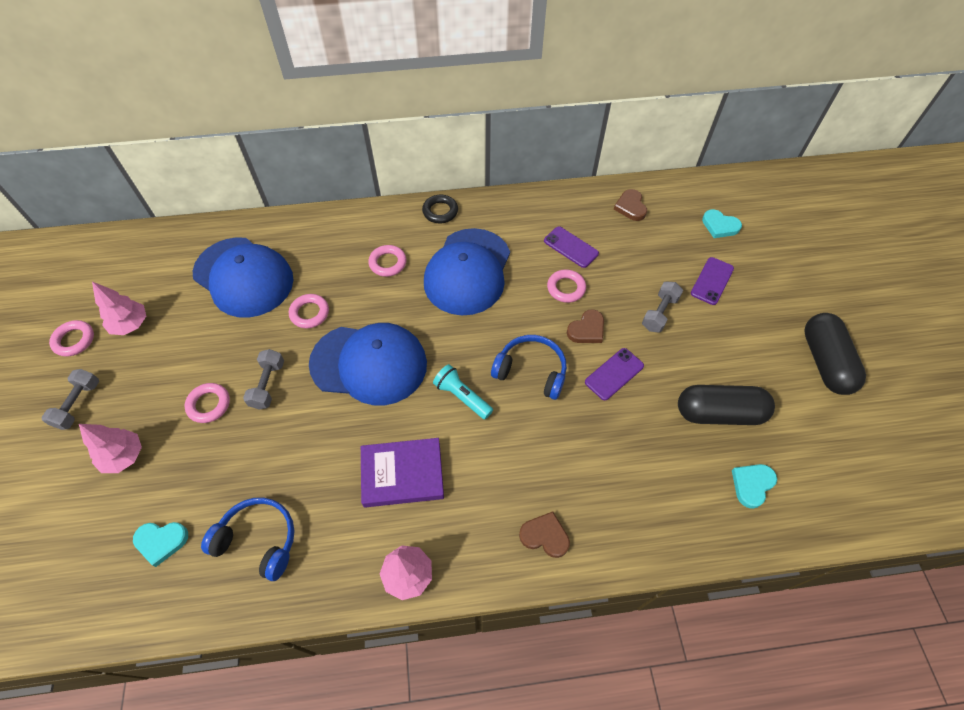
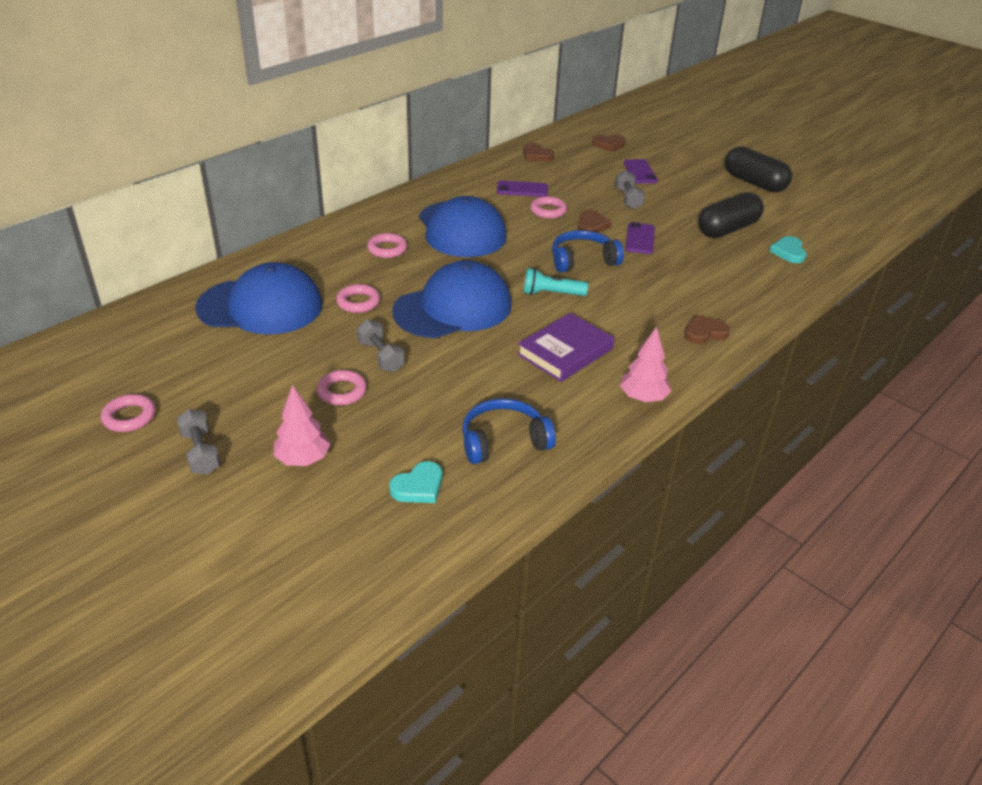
camera: 40 degrees left, 20 degrees down
(131, 324) = (182, 381): pink tree -> none
(440, 211) = (391, 206): black ring -> none
(720, 226) = (609, 145): turquoise heart -> brown heart

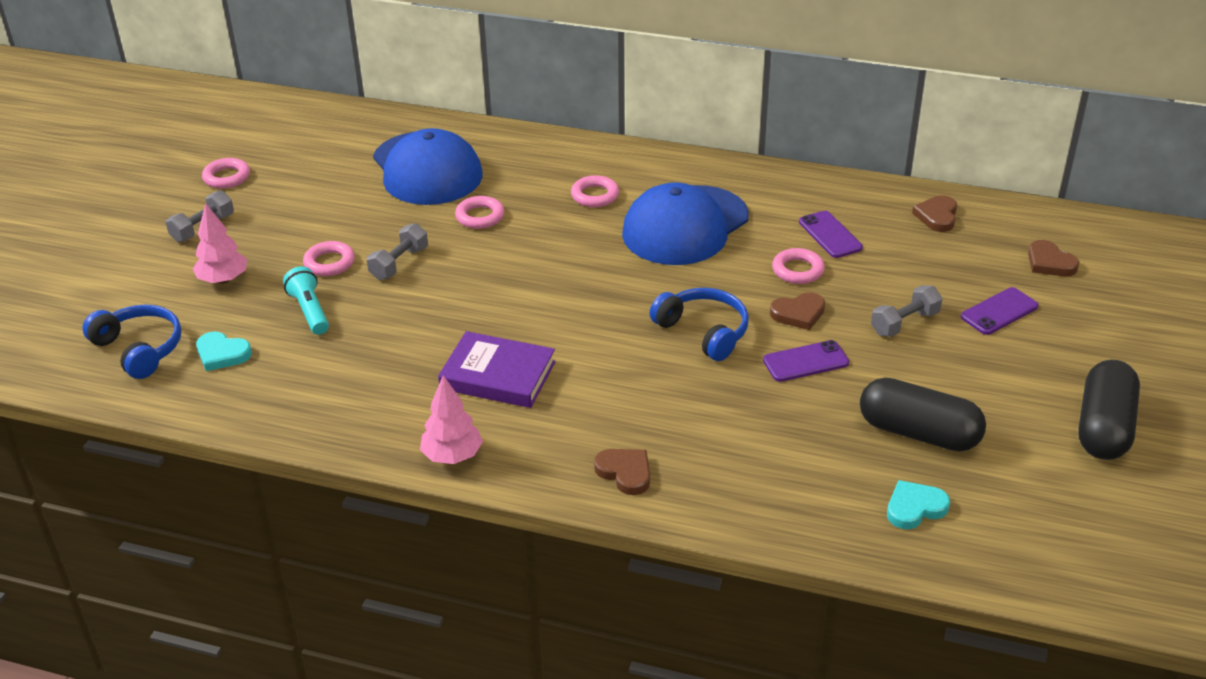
camera: 65 degrees right, 0 degrees up
(453, 308) = (519, 275): blue cap -> none
(503, 441) = (316, 382): blue headphones -> blue headphones (139, 349)
(551, 294) = (606, 331): turquoise flashlight -> turquoise flashlight (309, 311)

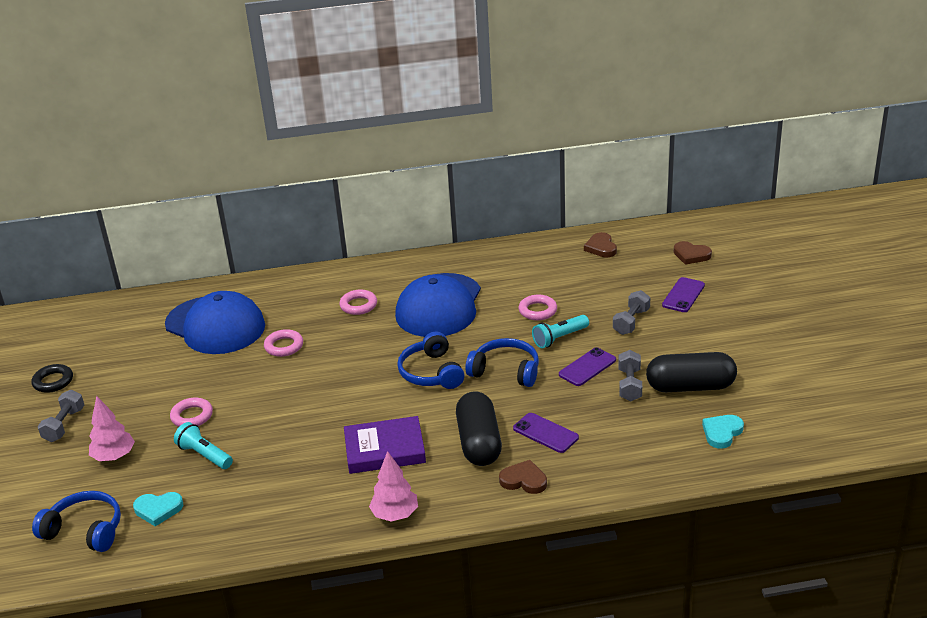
camera: 25 degrees left, 5 degrees down
(226, 177) = (53, 381): pink ring -> black ring
(399, 263) = (248, 398): grey dumbbell -> grey dumbbell (629, 385)
(616, 303) = (431, 372): none -> blue headphones
(798, 313) = (559, 338): brown heart -> turquoise flashlight
(830, 235) = (541, 281): purple phone -> purple phone (545, 433)
(1104, 428) = (795, 344): black capsule -> black capsule (479, 442)

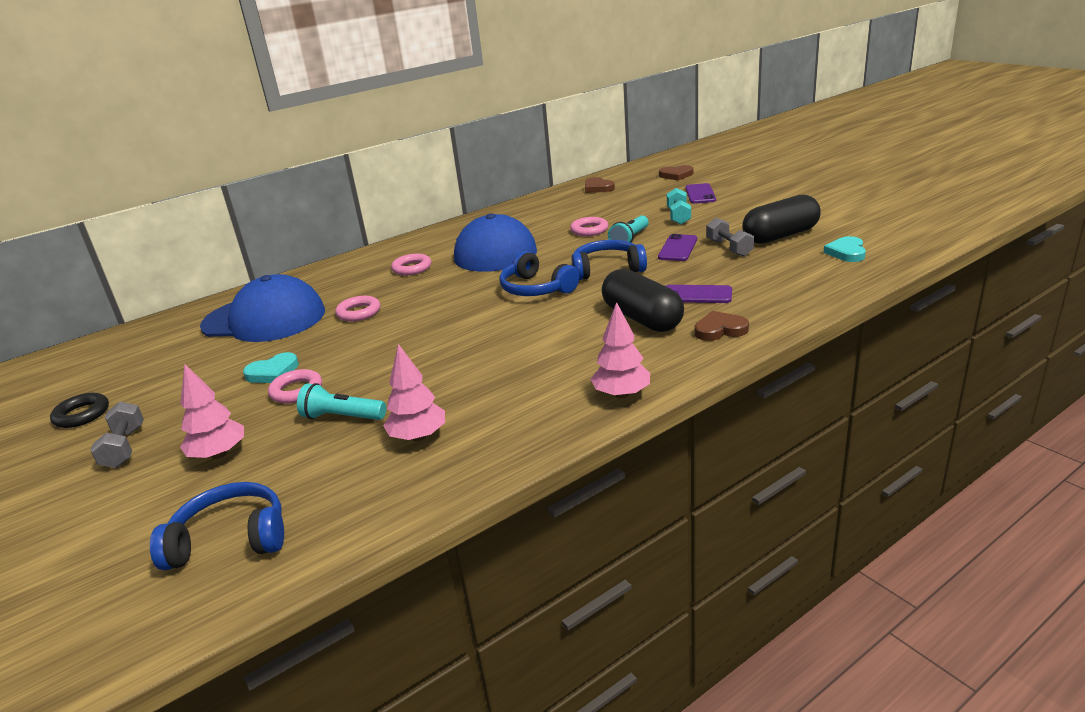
camera: 25 degrees left, 5 degrees down
(158, 510) = (322, 484): turquoise heart -> turquoise heart (273, 372)
(238, 495) = (418, 437): none -> pink tree
(385, 449) = (551, 351): purple book -> none
(631, 322) = (678, 216): grey dumbbell -> turquoise dumbbell

